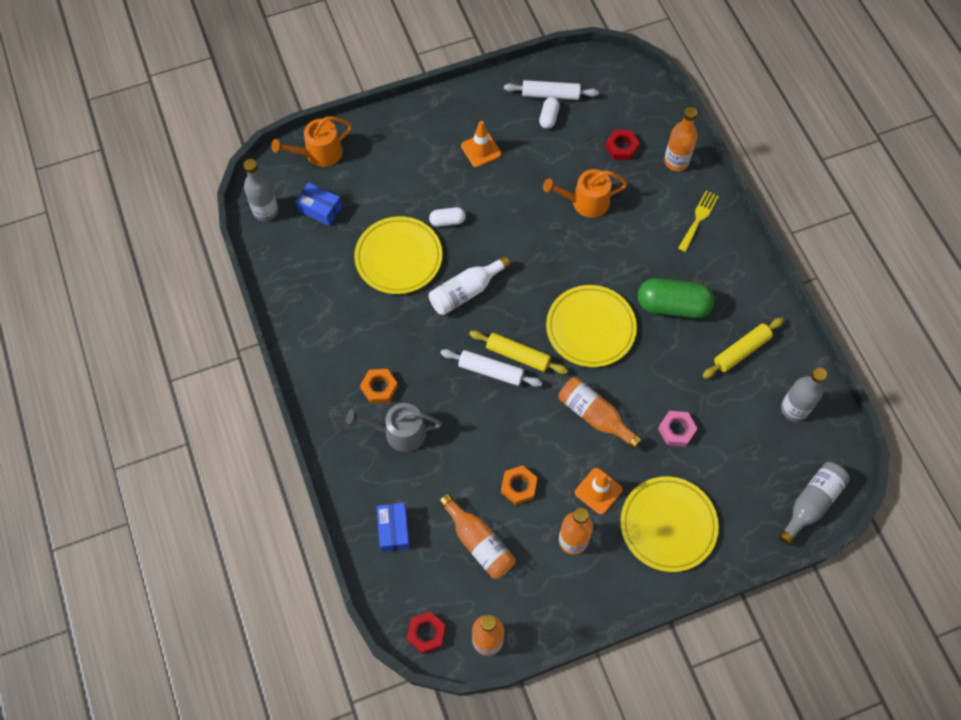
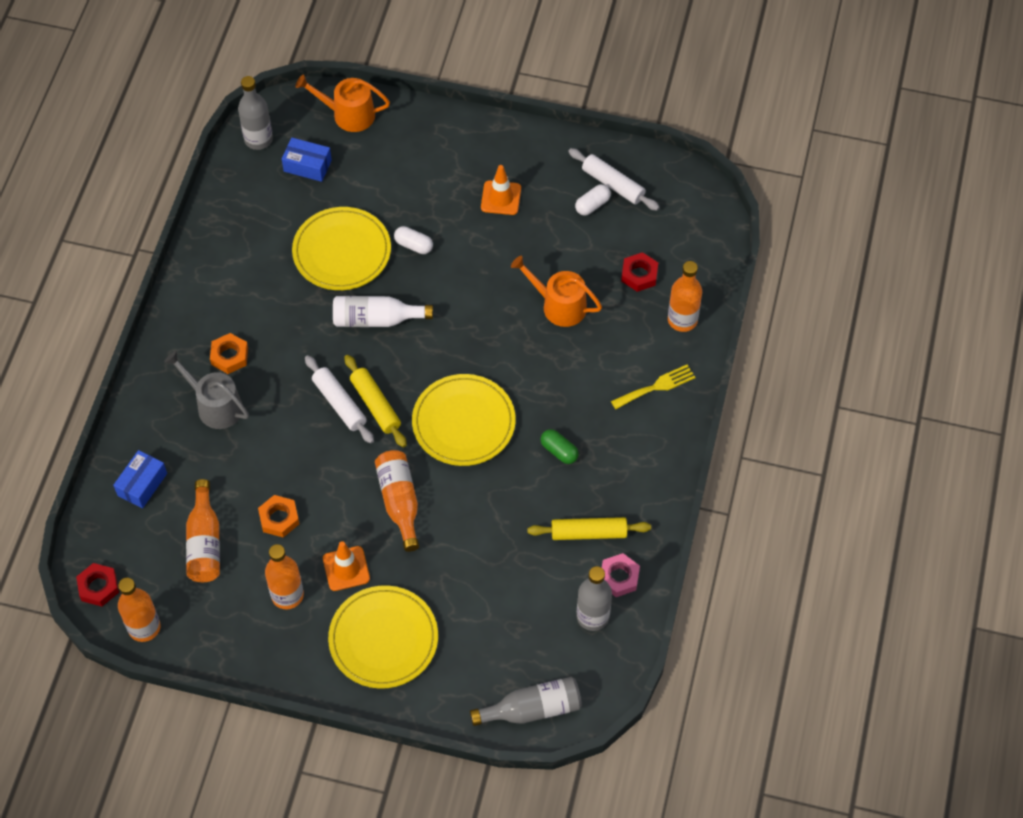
camera: 35 degrees right, 5 degrees down
(320, 209) = (307, 166): blue box -> blue box turned 45 degrees counterclockwise
(673, 306) = (559, 451): green capsule -> green capsule, size x0.50
(676, 430) = (463, 563): pink nut -> pink nut (619, 577)

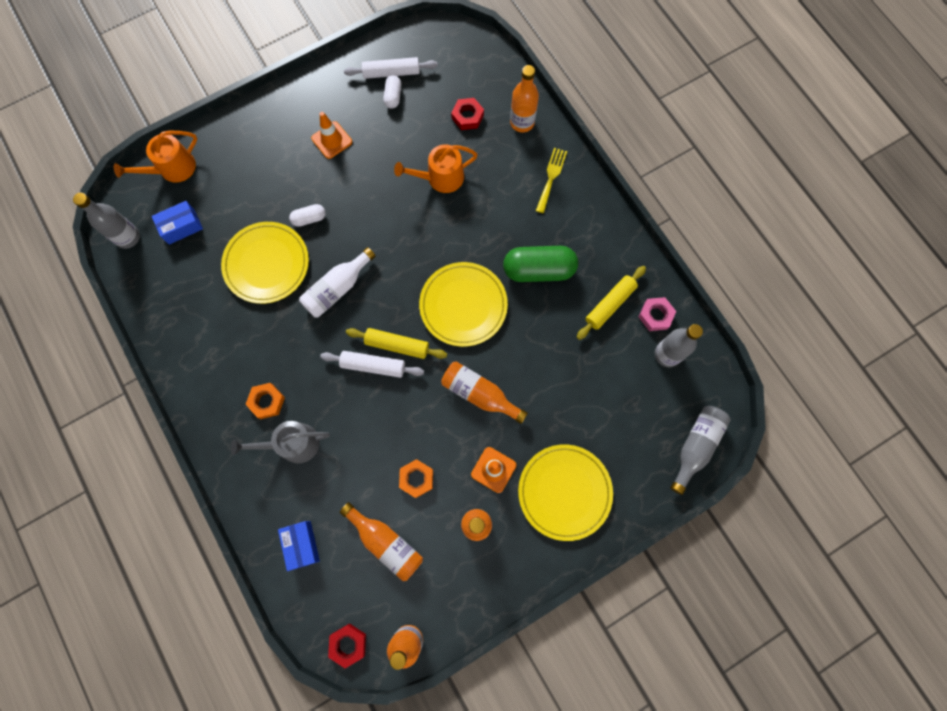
camera: 45 degrees left, 15 degrees up
(559, 451) = (538, 270): green capsule -> green capsule, size x2.00

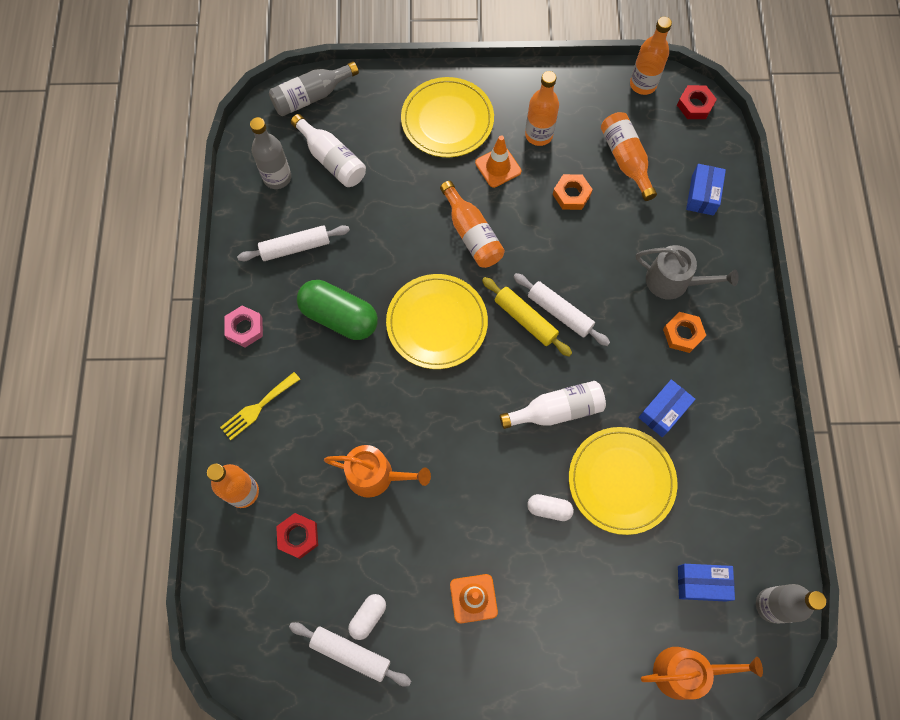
camera: 150 degrees left, 5 degrees down
(256, 331) = (663, 411): none -> blue box
(609, 305) = (295, 247): yellow rolling pin -> white rolling pin
(635, 396) = (332, 160): none -> white bottle
(655, 315) = (261, 215): pink nut -> pink nut (245, 328)

